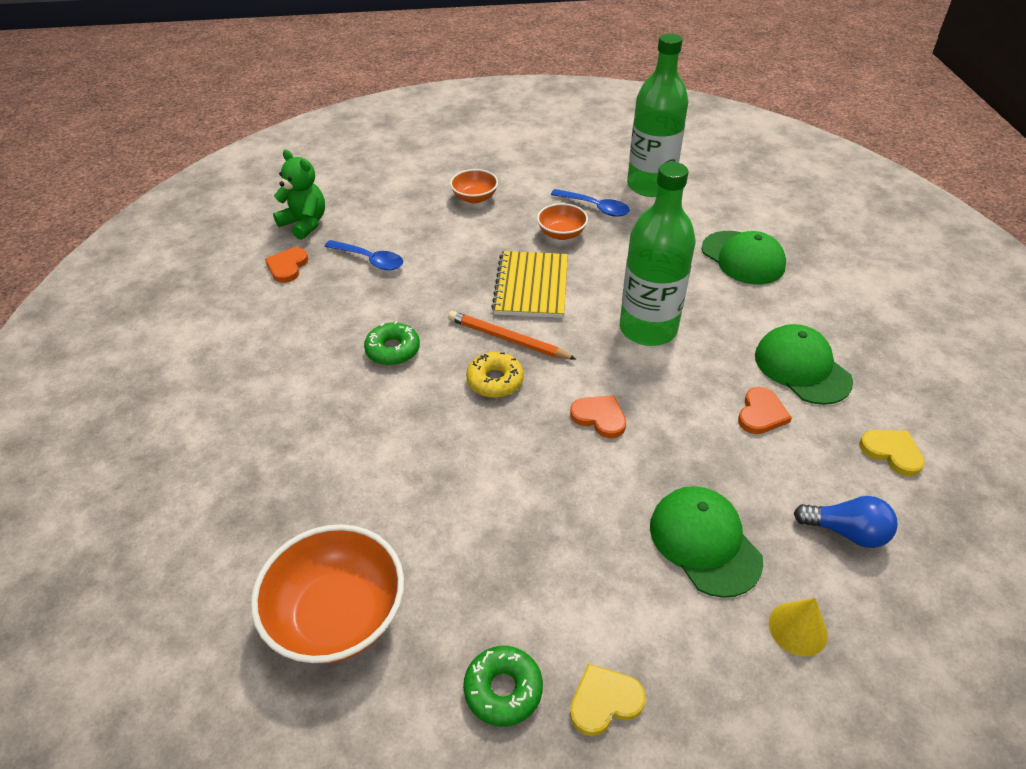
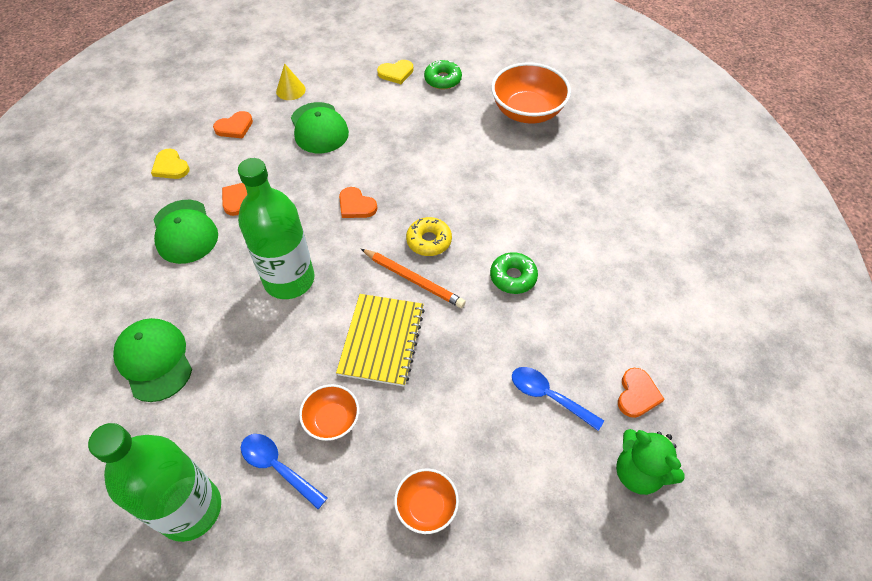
camera: 175 degrees left, 10 degrees up
(846, 532) = (235, 127): blue light bulb -> orange heart

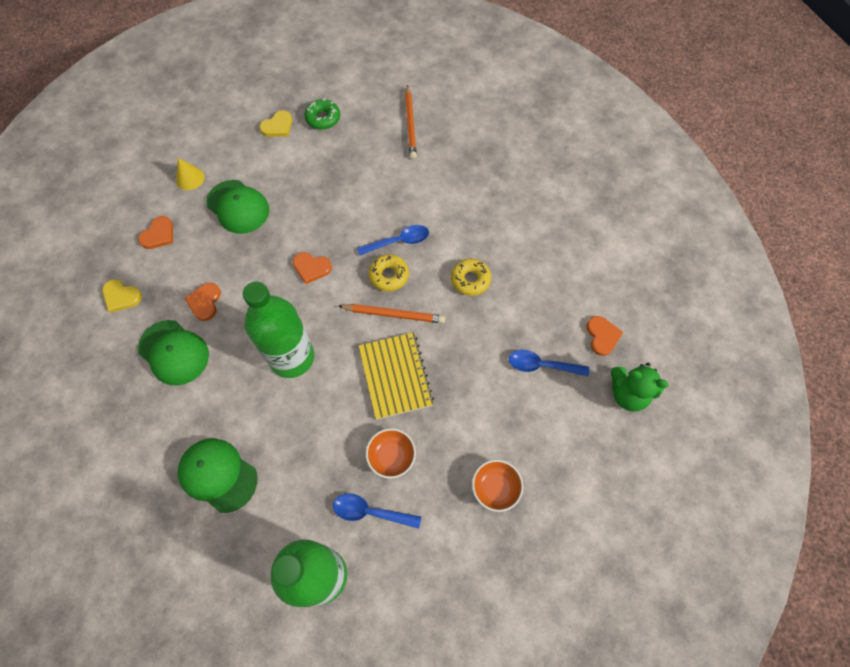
camera: 25 degrees left, 10 degrees up
(457, 213) = (399, 241): none -> blue spoon
(513, 277) = (470, 280): green donut -> yellow donut
(527, 111) = (410, 124): orange bowl -> orange pencil

